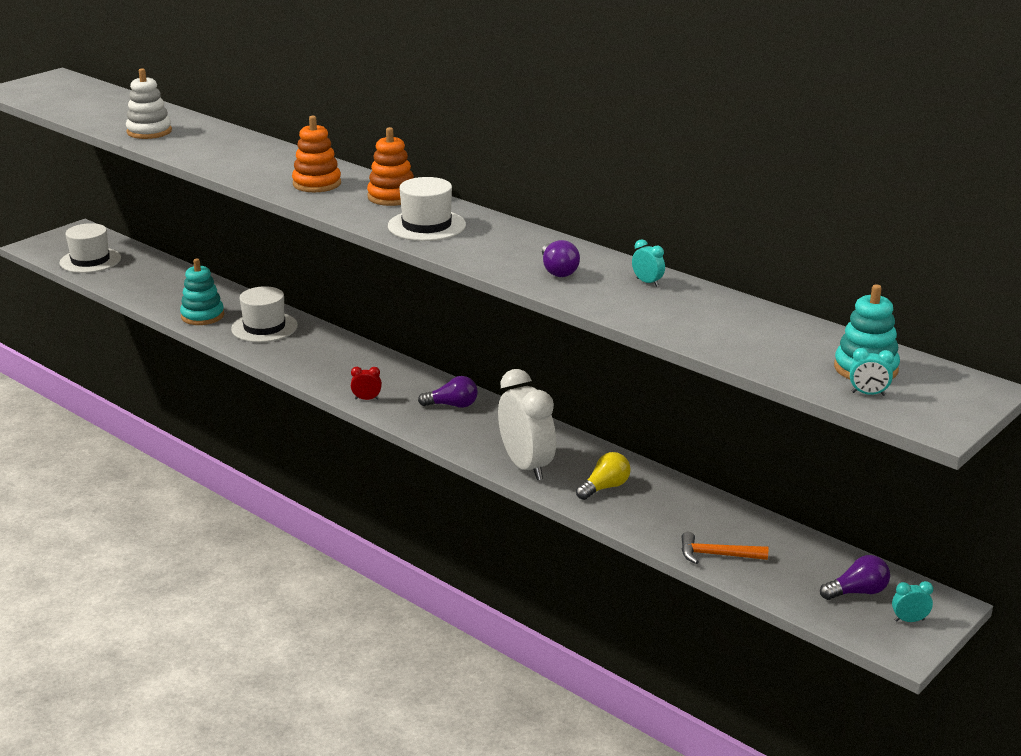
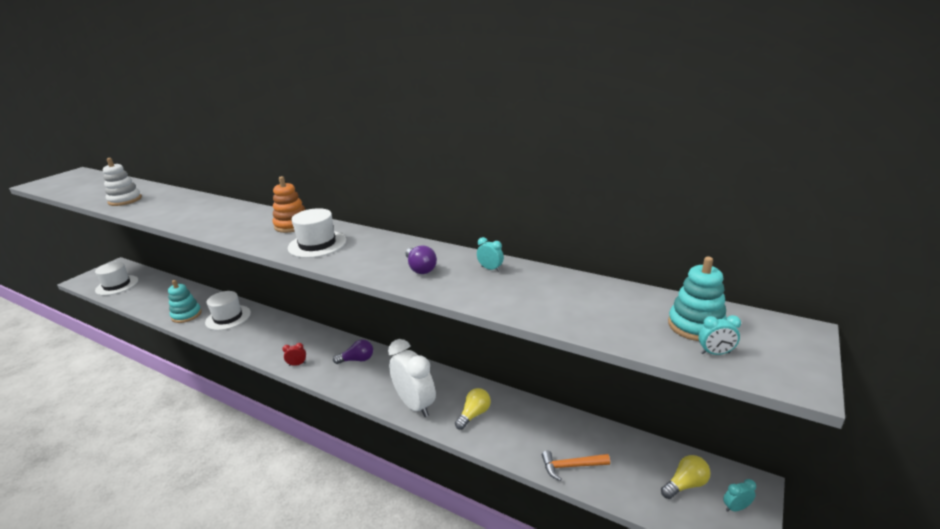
camera: 10 degrees left, 0 degrees up
(317, 184) = (238, 222): orange stacking toy -> none
(857, 592) = (685, 484): purple light bulb -> yellow light bulb

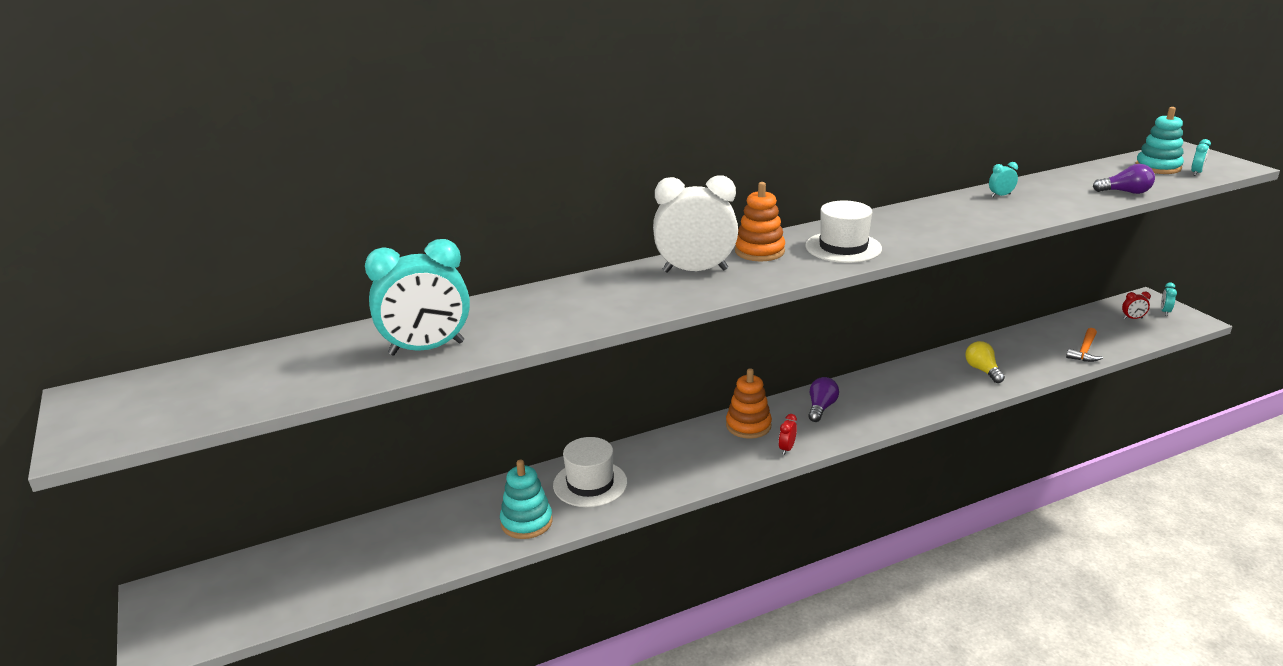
camera: 55 degrees left, 0 degrees up
(117, 285) = (274, 595): white hat -> none
(125, 200) = (427, 348): white stacking toy -> turquoise clock
(316, 341) = (748, 426): none -> orange stacking toy
(415, 404) = (940, 395): white clock -> white clock (695, 270)
(420, 268) = (968, 217): purple light bulb -> purple light bulb (1125, 192)
(685, 484) = (1132, 318): yellow light bulb -> red clock

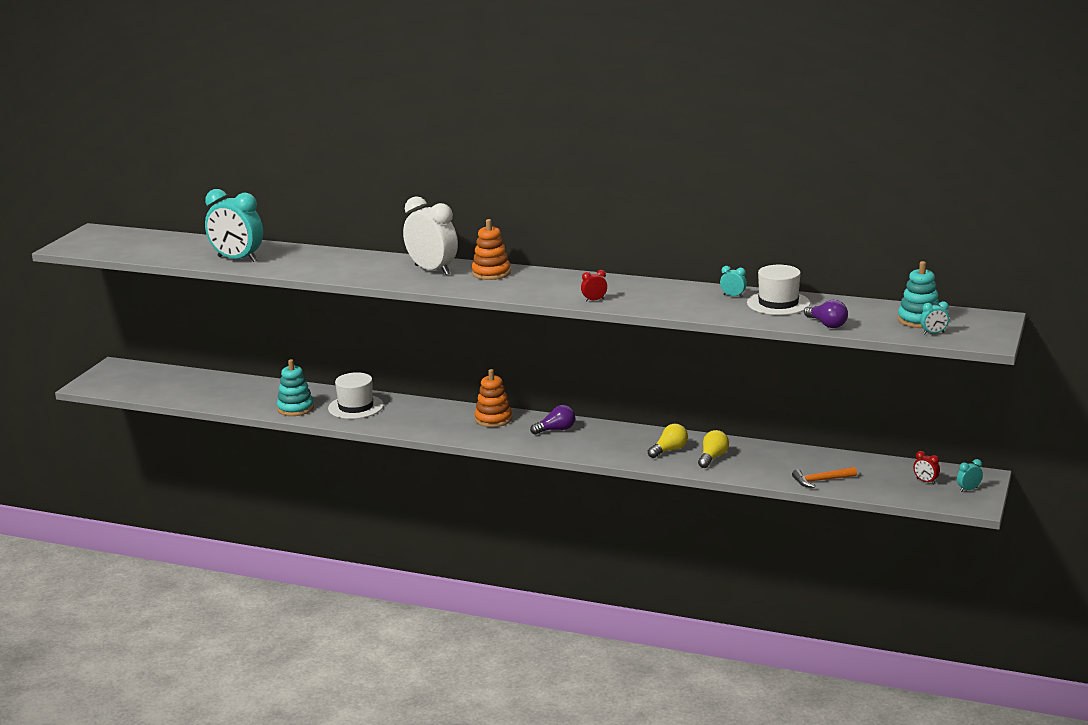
camera: 45 degrees right, 5 degrees down
(786, 449) = (487, 438): red clock -> red clock (594, 300)
(843, 247) = (540, 287): white hat -> white hat (778, 303)
(941, 380) = (669, 450): none -> yellow light bulb

